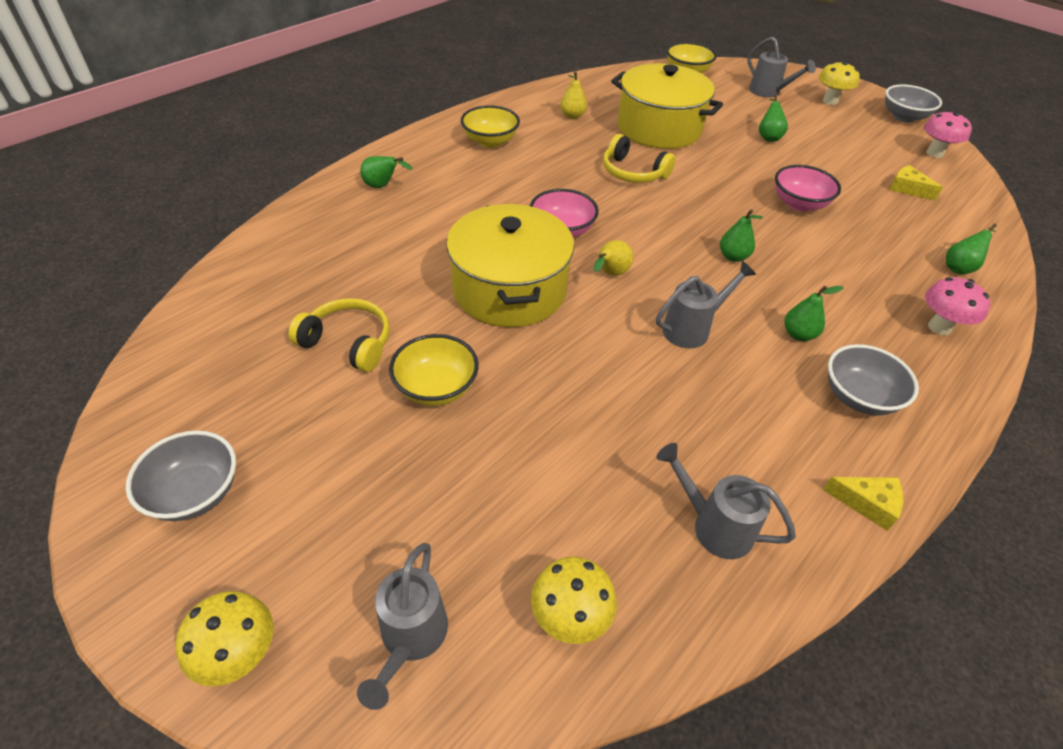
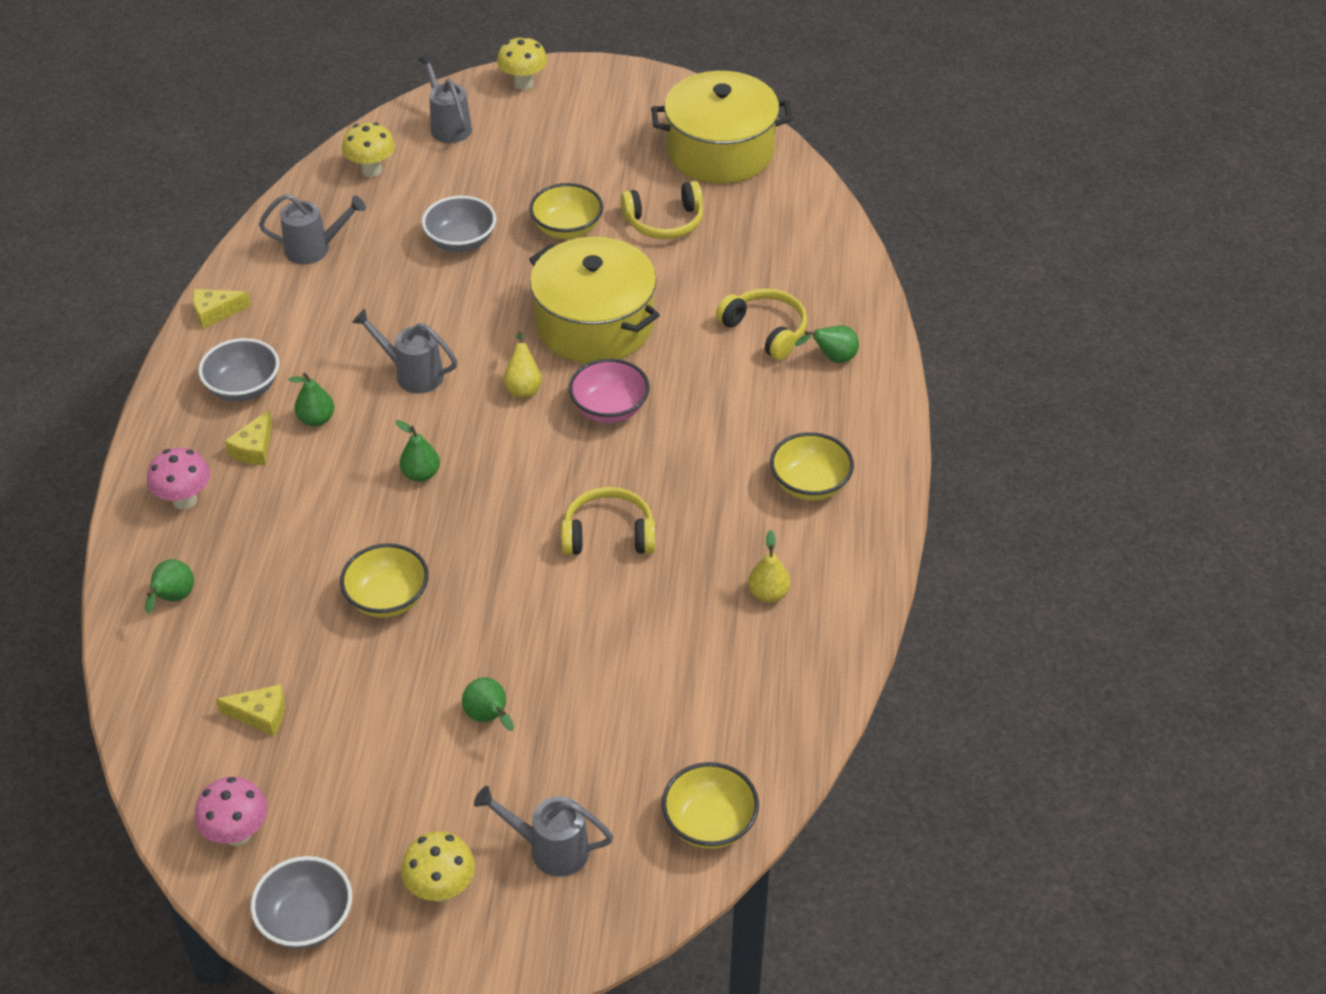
camera: 145 degrees right, 0 degrees up
(195, 493) = (637, 113): grey bowl -> grey bowl (461, 241)
(397, 222) = (765, 330): none -> yellow headphones
(659, 128) = (642, 641): yellow pot -> yellow pot (720, 151)
(692, 329) = (413, 374): grey watering can -> grey watering can turned 90 degrees clockwise
(799, 204) = (388, 598): pink bowl -> yellow bowl
(865, 338) = (254, 448): none -> yellow cheese

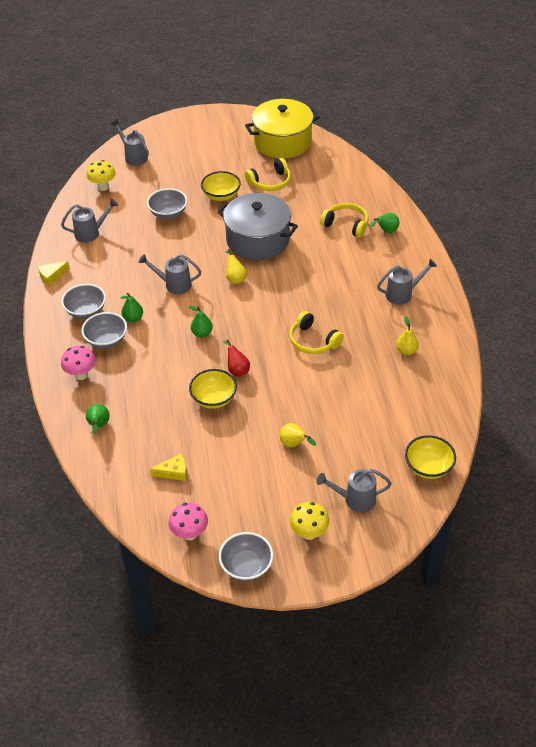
camera: 15 degrees left, 0 degrees up
(254, 448) = (106, 340): yellow cheese -> grey bowl
(451, 556) = (237, 370): none -> red pear
(489, 718) = (294, 444): green pear -> yellow pear
(523, 84) = (164, 128): yellow mushroom -> none
(594, 324) = (258, 240): yellow pot -> grey pot
(608, 534) = (313, 341): yellow headphones -> yellow headphones turned 120 degrees counterclockwise
(609, 409) = (285, 279): pink bowl -> none
(810, 484) = (403, 294): yellow bowl -> grey watering can

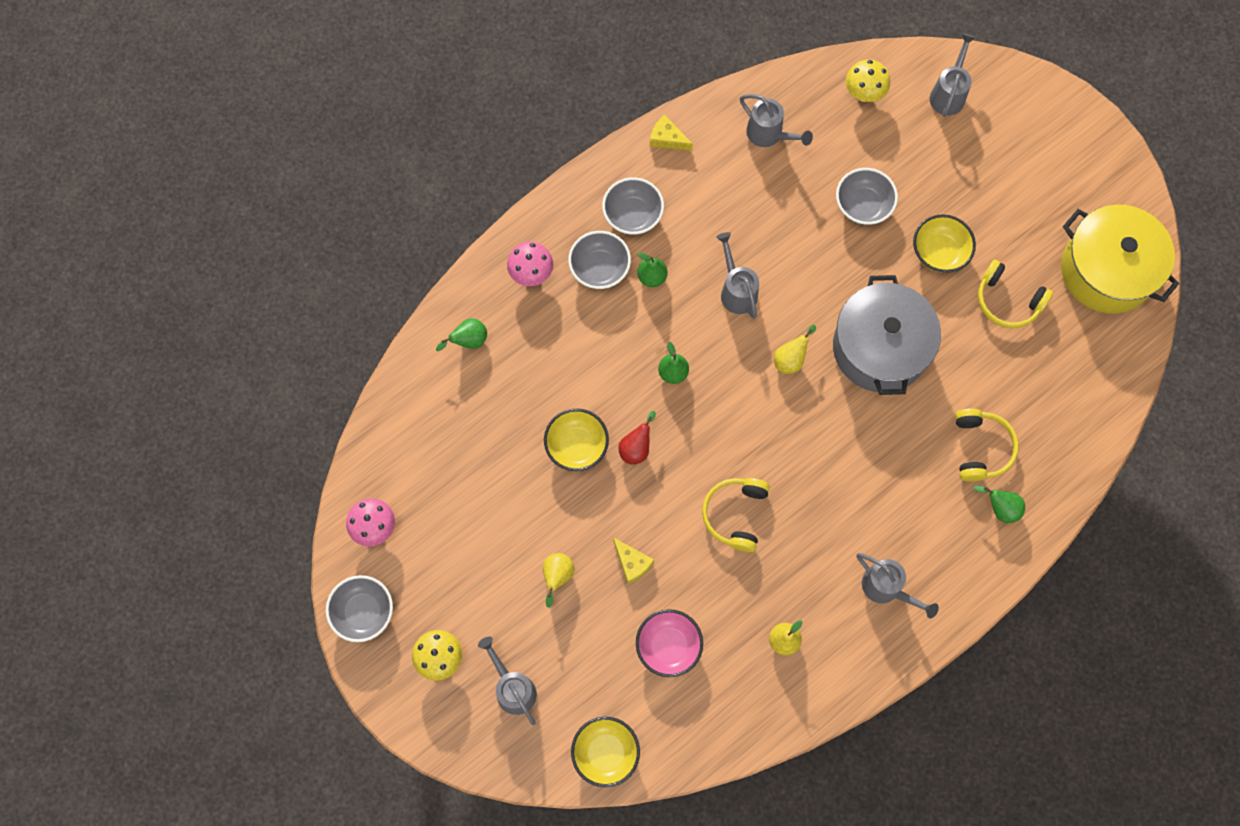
camera: 60 degrees right, 25 degrees up
(174, 472) = (447, 463): yellow cheese -> yellow cheese (632, 563)
(376, 406) = (668, 646): none -> pink bowl

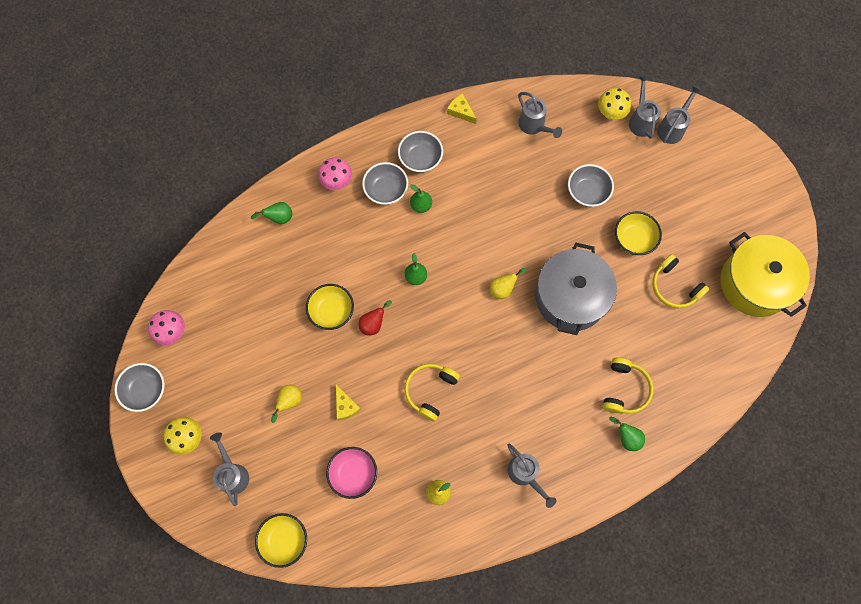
camera: 15 degrees right, 0 degrees up
(736, 291) = (478, 230): grey watering can -> grey watering can (640, 120)

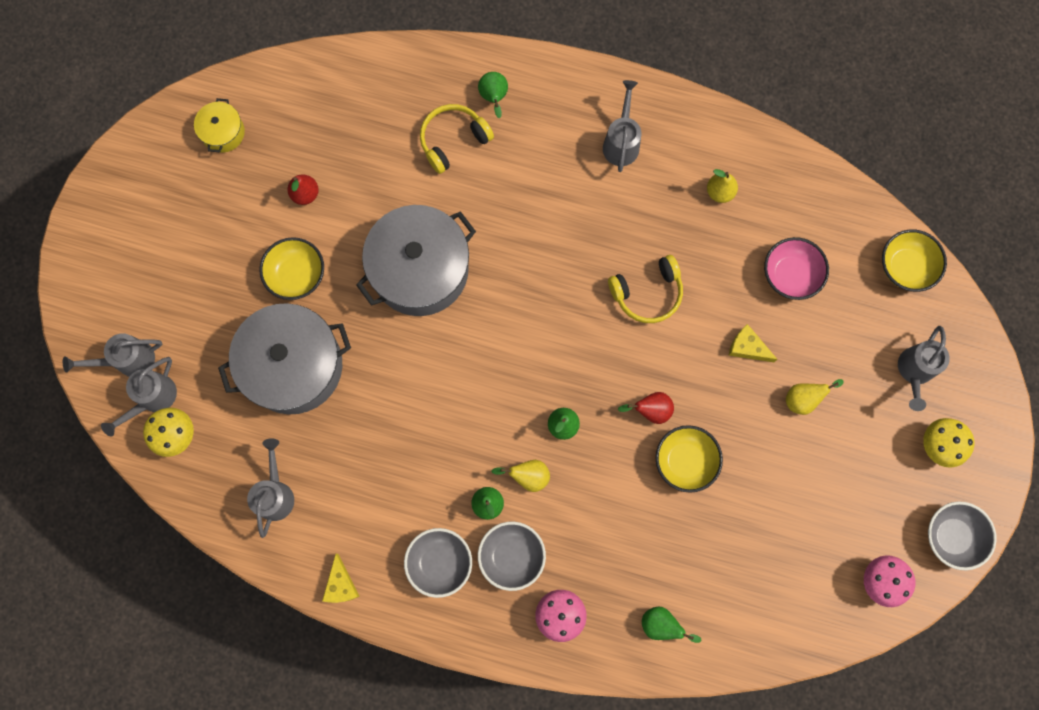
camera: 140 degrees left, 5 degrees up
(345, 406) = (747, 347): yellow cheese -> yellow cheese turned 75 degrees counterclockwise
(503, 289) = (481, 335): yellow pear -> yellow pear (528, 476)
(587, 192) = (293, 366): grey bowl -> grey pot
(674, 287) = (305, 194): yellow headphones -> red pear
(755, 283) = (223, 132): yellow pot -> yellow pot, size x0.46

